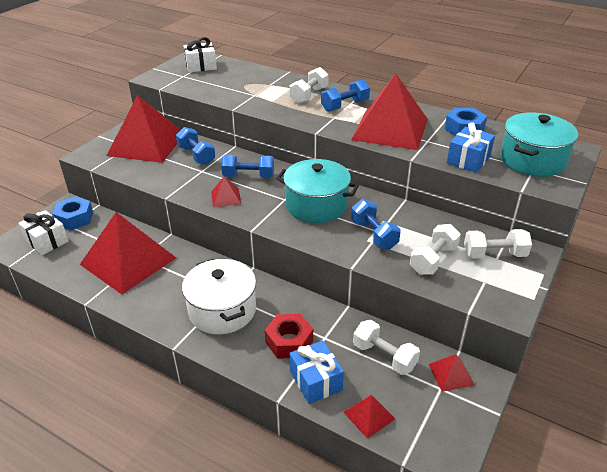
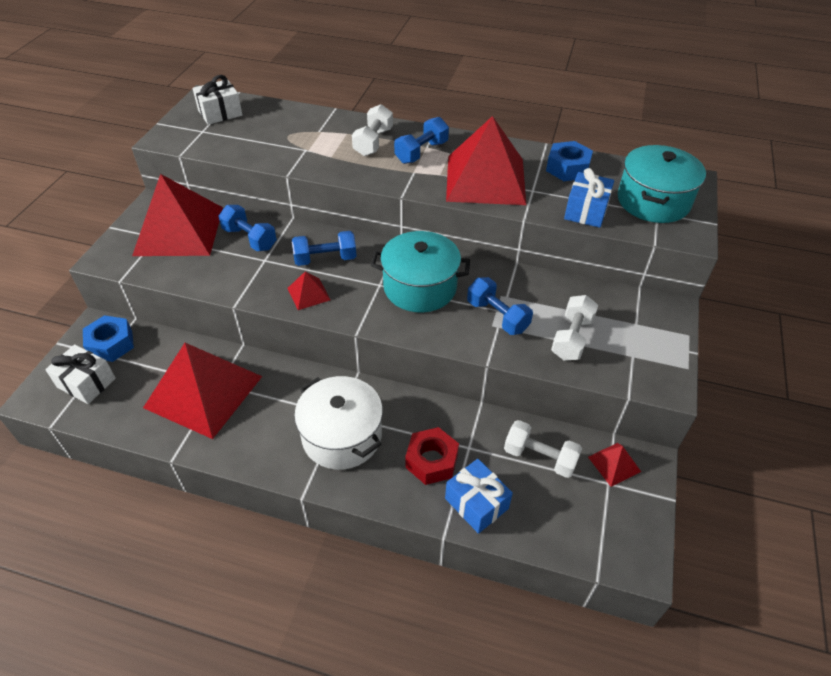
camera: 15 degrees left, 10 degrees up
(369, 415) = (545, 532): red pyramid -> none
(494, 254) = (632, 319): white dumbbell -> none

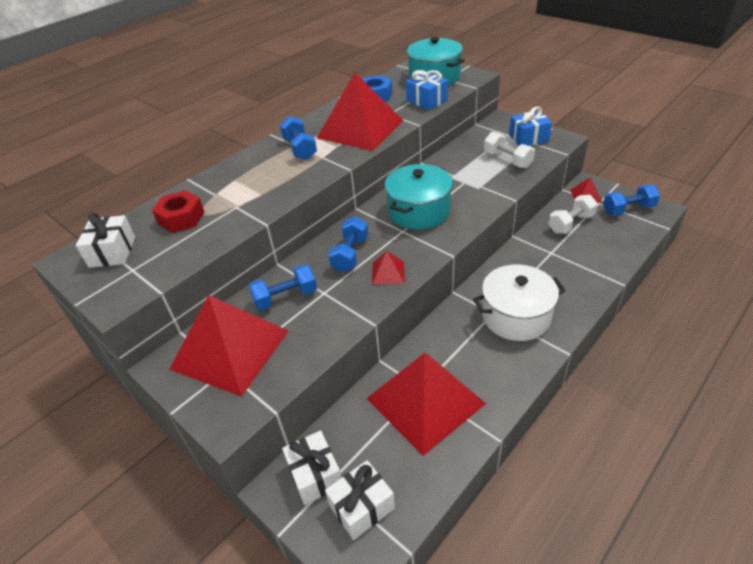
camera: 60 degrees left, 5 degrees down
(111, 344) = (315, 475): blue nut -> white gift
(373, 142) = (262, 168): white dumbbell -> none
(431, 461) = (557, 273): red nut -> red nut (181, 218)
(476, 503) = (600, 261): blue gift -> blue gift (528, 138)
(497, 316) = (471, 184): blue dumbbell -> blue dumbbell (628, 209)

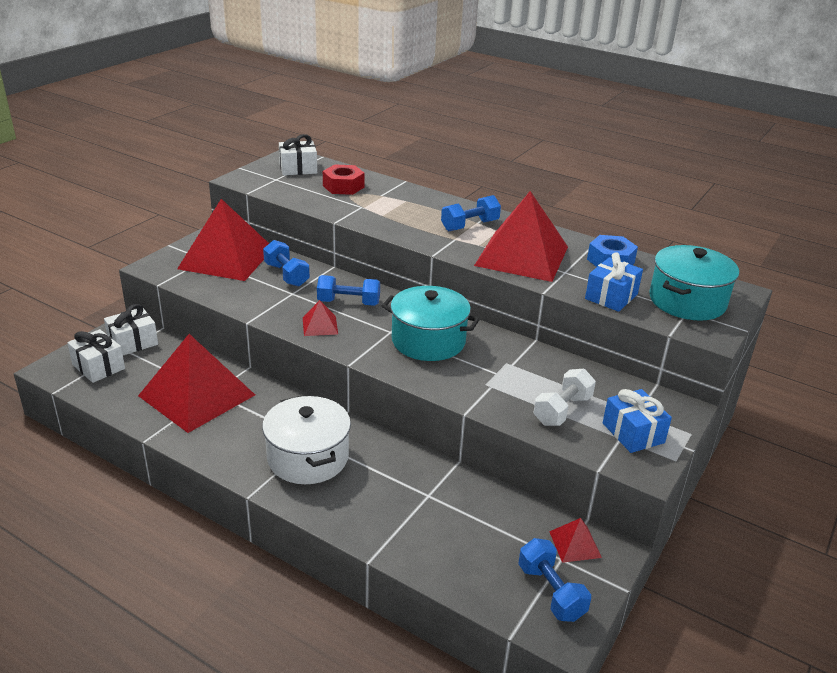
camera: 75 degrees right, 10 degrees down
(570, 223) = (498, 520): white dumbbell -> none

